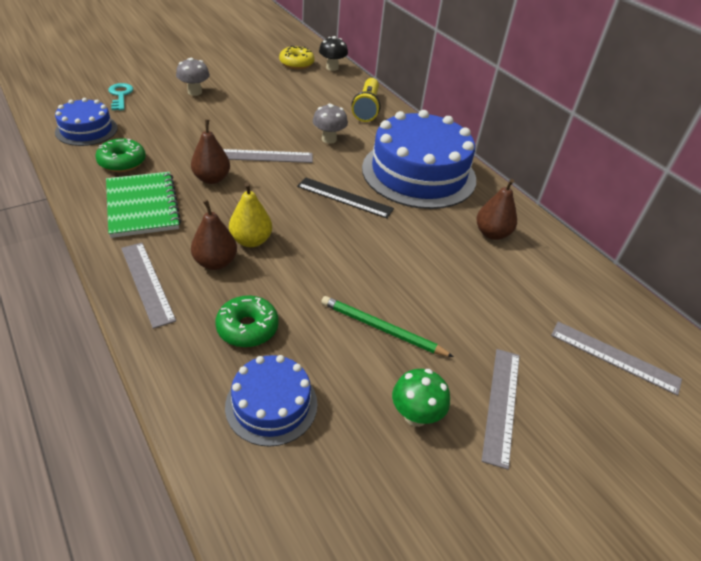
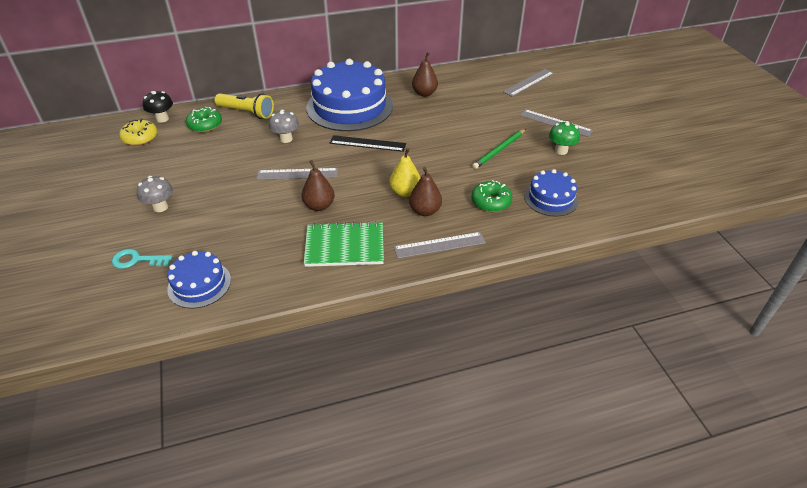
camera: 70 degrees left, 0 degrees up
(122, 162) = (271, 258): green donut -> green donut (205, 125)
(266, 156) = (297, 174): grey ruler -> grey ruler turned 75 degrees clockwise
(345, 197) = (367, 143): black ruler -> black ruler turned 60 degrees clockwise

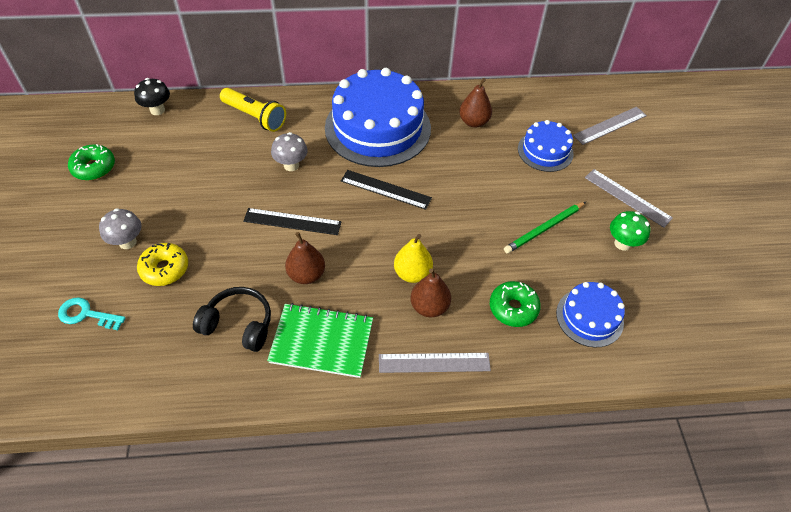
camera: 10 degrees right, 10 degrees up
(140, 138) = (127, 134): yellow donut -> yellow donut (165, 269)
(199, 284) = (146, 363): blue cake -> blue cake (545, 151)
(205, 125) = (203, 128): green donut -> green donut (94, 168)
(272, 246) = (238, 324): none -> black headphones
(297, 174) = (292, 222): grey ruler -> black ruler

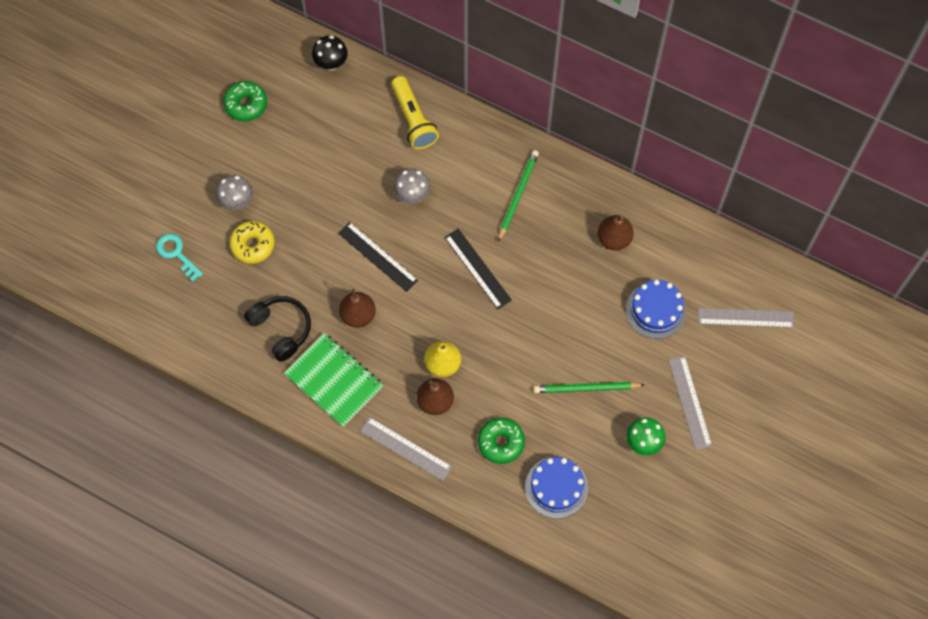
camera: 35 degrees right, 15 degrees up
(378, 128) = (517, 195): blue cake -> green pencil

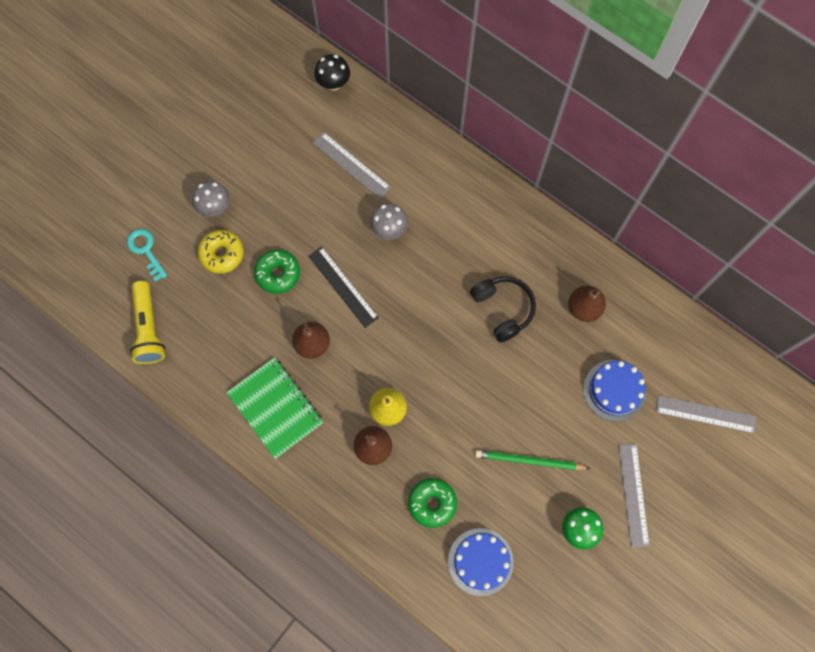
camera: 10 degrees right, 5 degrees up
(246, 104) = (243, 111): green donut -> green donut (278, 274)
(281, 329) = (233, 345): black headphones -> black headphones (503, 309)
(405, 449) = (334, 492): grey ruler -> grey ruler (351, 165)
(413, 119) = (404, 152): yellow flashlight -> yellow flashlight (148, 328)
(478, 268) = (441, 316): black ruler -> none
(517, 195) = (494, 247): green pencil -> none

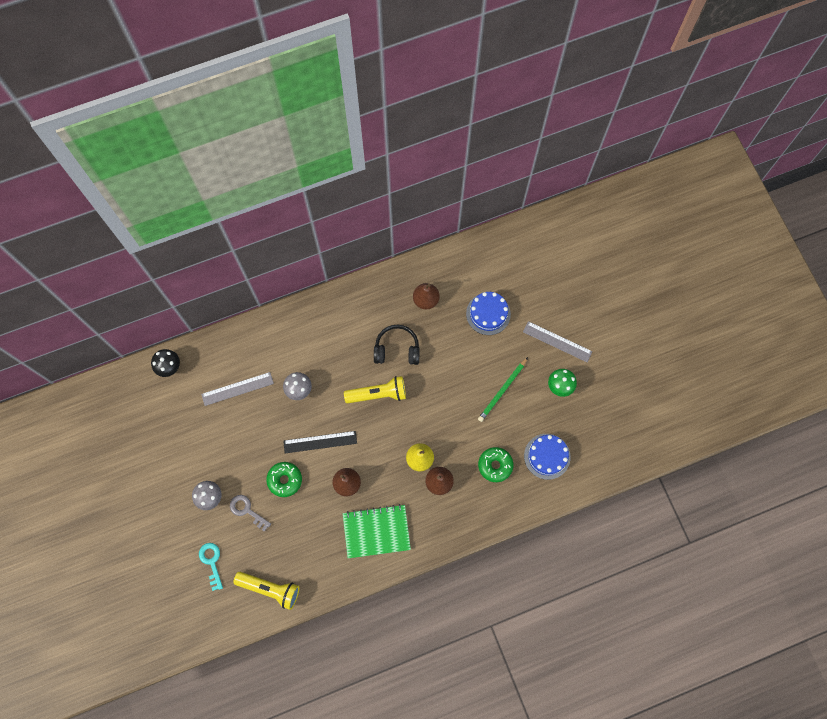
camera: 60 degrees left, 0 degrees up
(146, 250) = (212, 562): turquoise key -> turquoise key turned 75 degrees clockwise
(222, 254) = (247, 510): yellow donut -> grey key
(436, 318) = (378, 394): none -> yellow flashlight
(706, 414) = (533, 270): grey ruler -> none

